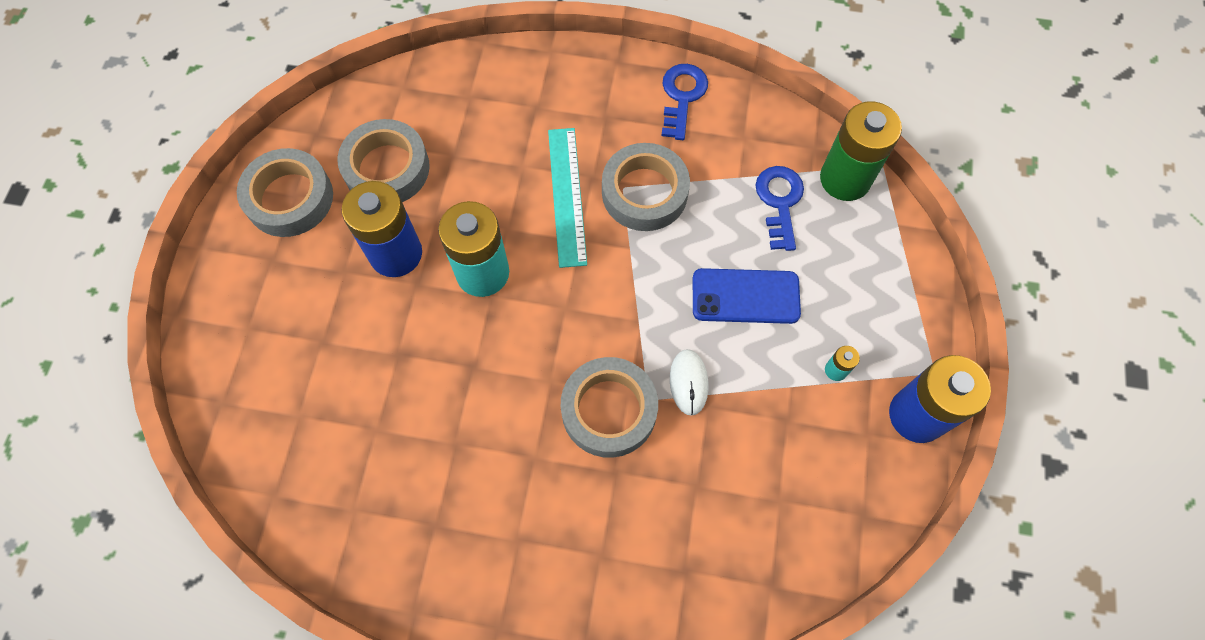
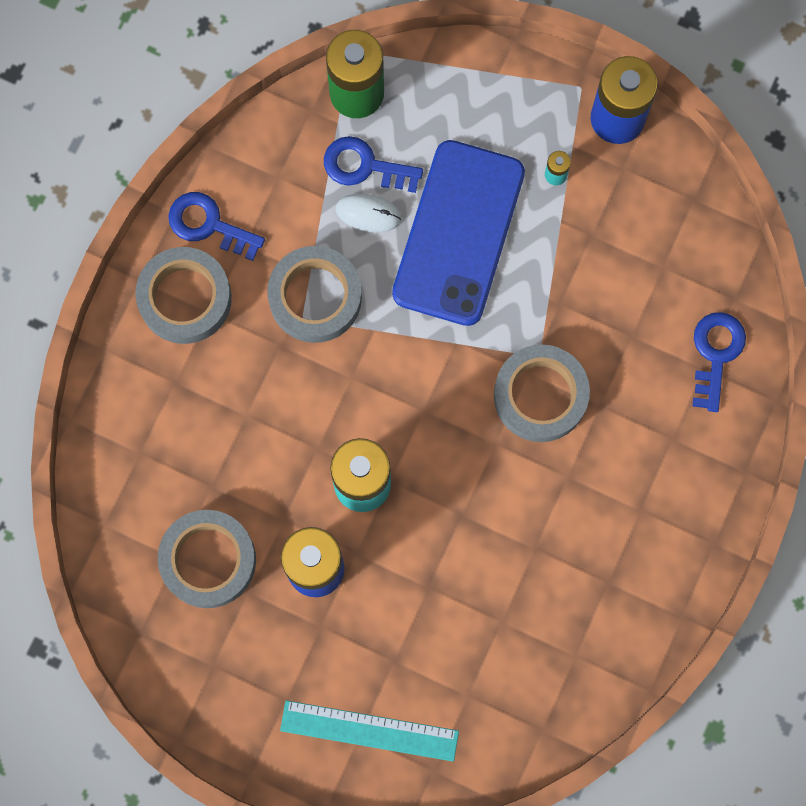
camera: 75 degrees left, 10 degrees up
(289, 198) = (216, 671): grey tape -> grey tape (185, 298)
(567, 196) = (296, 377): turquoise ruler -> turquoise ruler (369, 730)
(688, 382) = (532, 314): white mouse -> white mouse (368, 213)
(704, 579) = (715, 354): none -> blue key
(745, 296) = (458, 233): blue phone -> blue phone, size x1.65

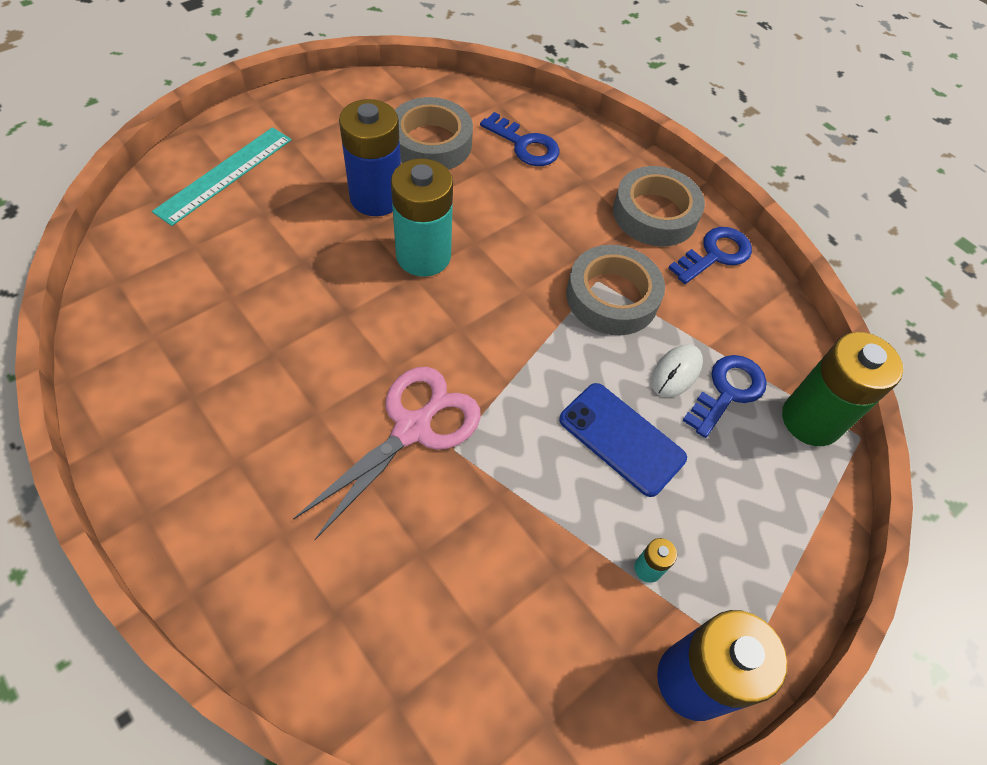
camera: 110 degrees right, 20 degrees down
(458, 233) = (621, 439): blue phone -> blue phone, size x0.61
(540, 396) = (412, 428): grey tape -> pink scissors
(715, 354) = (344, 637): blue key -> blue key (525, 145)

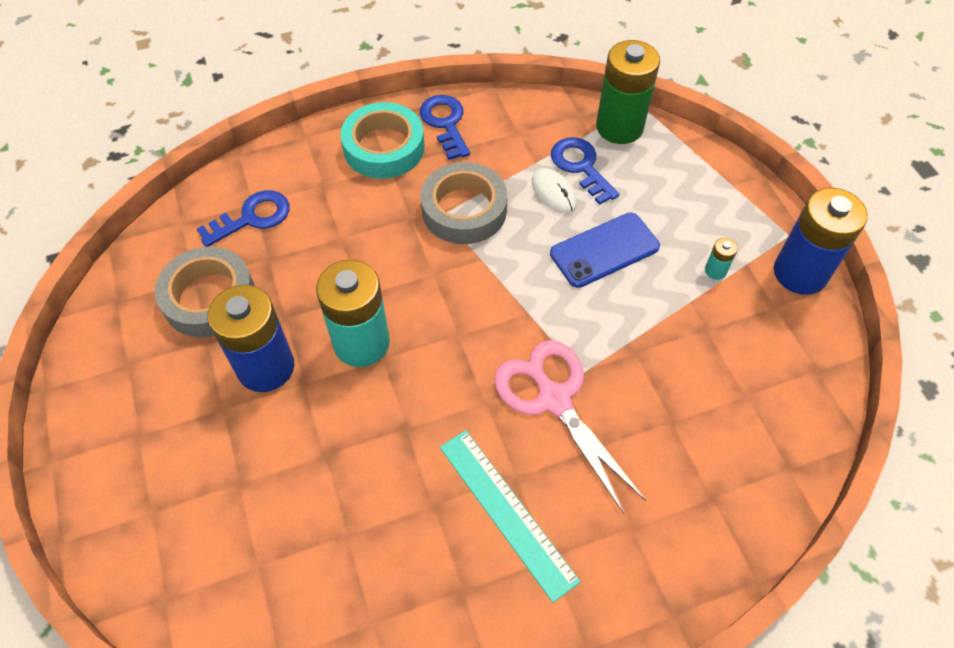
camera: 65 degrees left, 0 degrees up
(225, 175) = (161, 515): turquoise ruler -> turquoise ruler (507, 511)
(655, 214) = (384, 147): grey tape -> turquoise tape

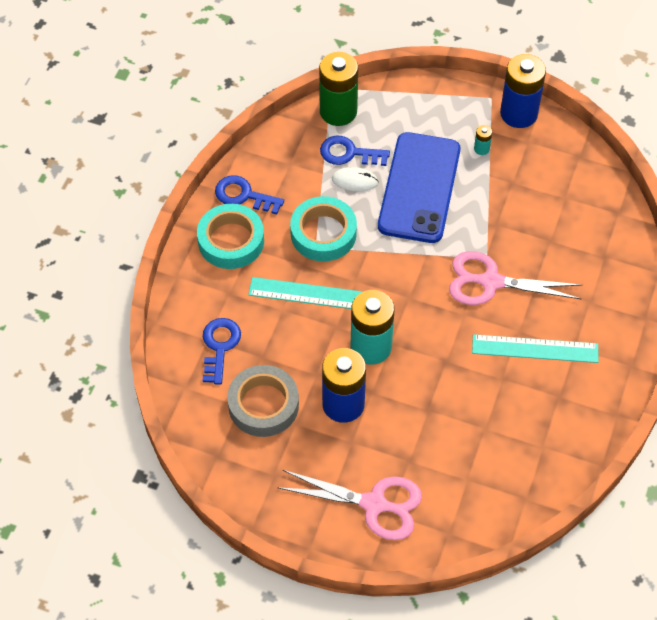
camera: 50 degrees left, 0 degrees up
(153, 487) = (374, 504): none -> pink scissors
(380, 248) = (310, 294): none -> turquoise ruler
(464, 210) = (323, 233): grey tape -> turquoise tape
(604, 250) = (419, 188): blue phone -> blue phone, size x1.65

